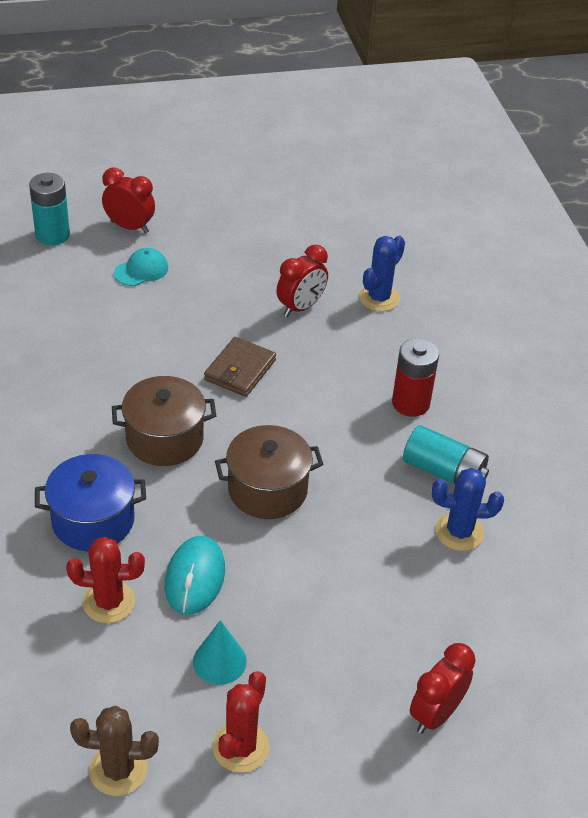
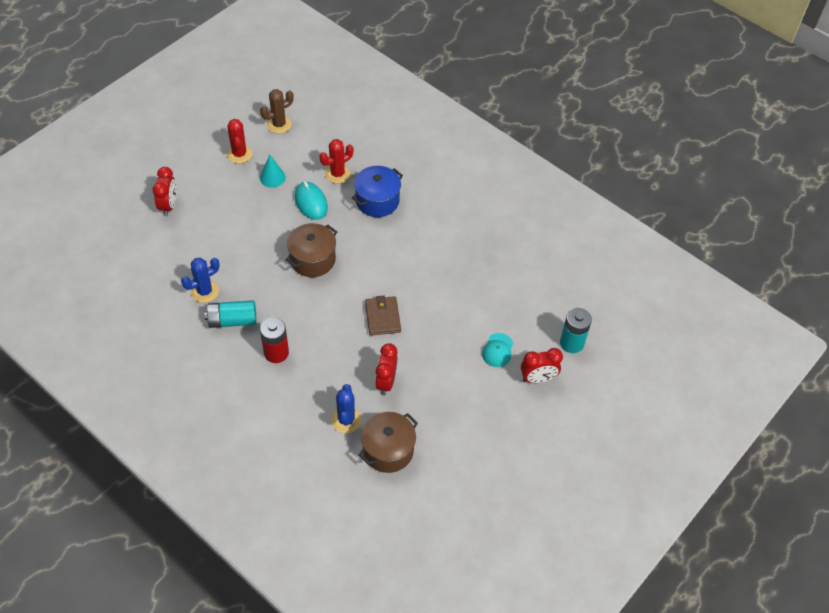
camera: 145 degrees right, 10 degrees up
(164, 438) = (384, 256): brown pot -> brown pot (388, 450)

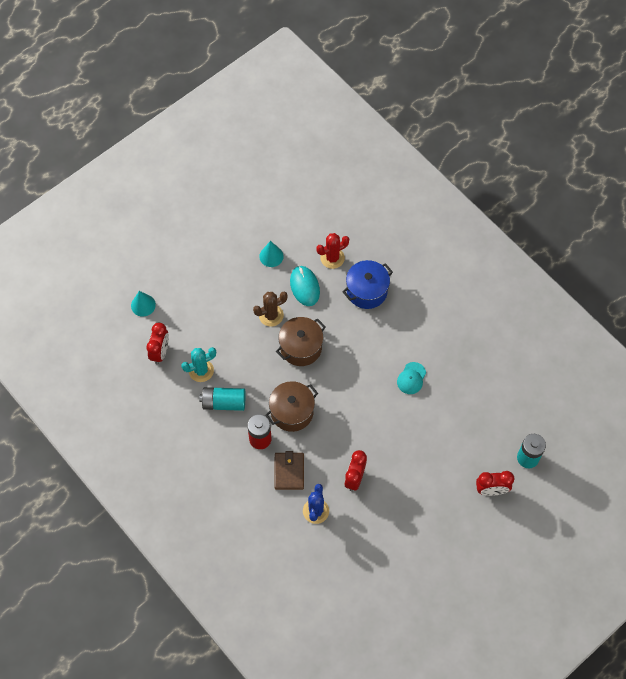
camera: 10 degrees right, 10 degrees up
(136, 234) = (143, 305): none -> turquoise cone
(168, 205) = (174, 277): red clock -> red clock (160, 352)
(204, 291) = (201, 370): blue cactus -> turquoise cactus
(239, 154) = (242, 227): red cactus -> none
(279, 124) = (282, 198): brown cactus -> brown cactus (271, 315)
(382, 317) = (358, 413): brown wallet -> brown wallet (289, 472)
(388, 450) = (349, 544): brown pot -> brown pot (292, 412)
(497, 350) = (459, 458): turquoise cap -> turquoise cap (411, 378)

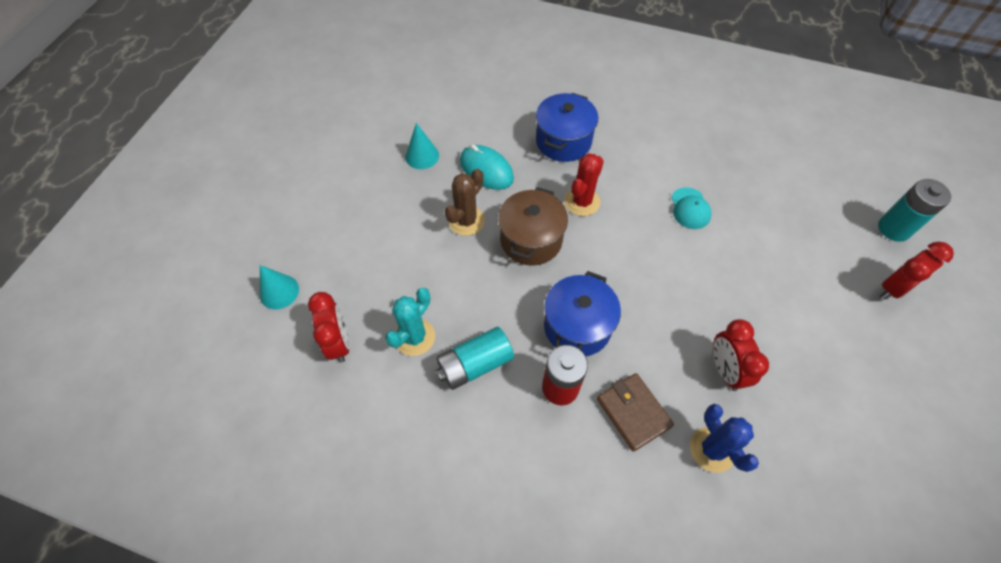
camera: 30 degrees left, 5 degrees down
(292, 412) = (577, 326): brown pot -> blue pot
(332, 258) = (497, 126): red cactus -> red cactus (582, 202)

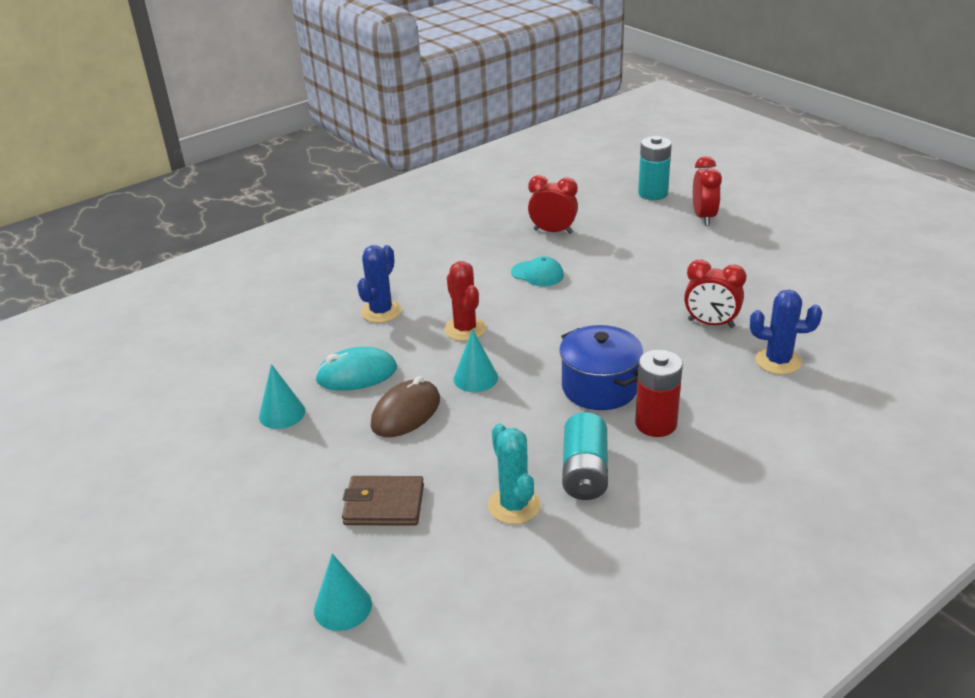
camera: 55 degrees left, 25 degrees down
(339, 342) = (466, 573): red clock -> red clock (553, 231)
(466, 221) = (406, 413): brown cactus -> brown mouse
(531, 240) = (475, 378): brown pot -> turquoise cone
(563, 141) = (381, 312): blue pot -> blue cactus
(633, 412) = (713, 390): brown wallet -> brown wallet (384, 505)

